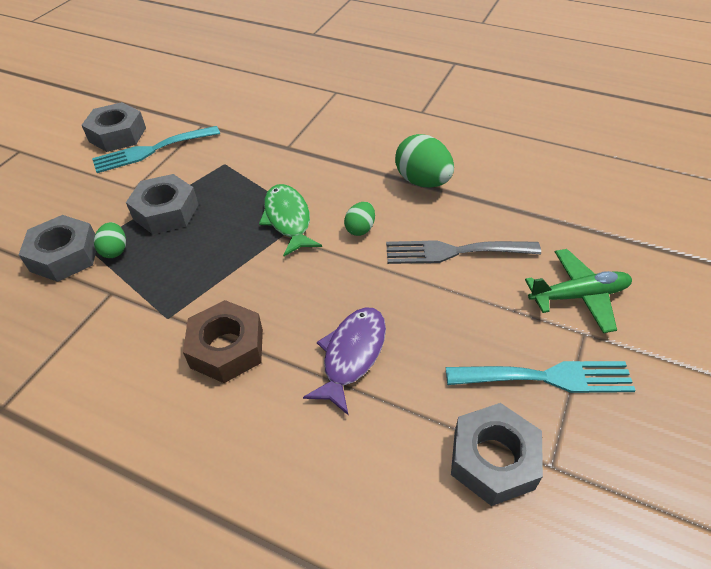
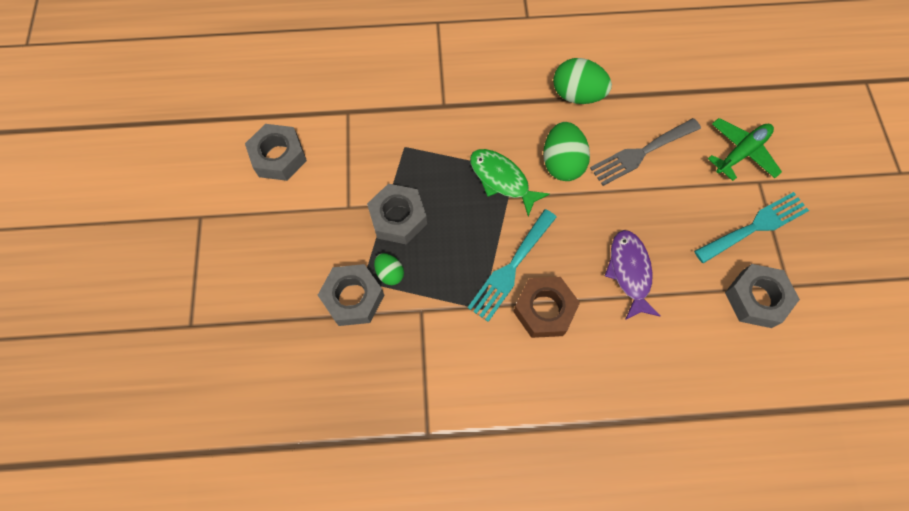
camera: 30 degrees left, 20 degrees up
(151, 150) = (327, 161): turquoise fork -> turquoise fork (511, 268)
(360, 229) = (562, 163): green egg -> green egg, size x1.83

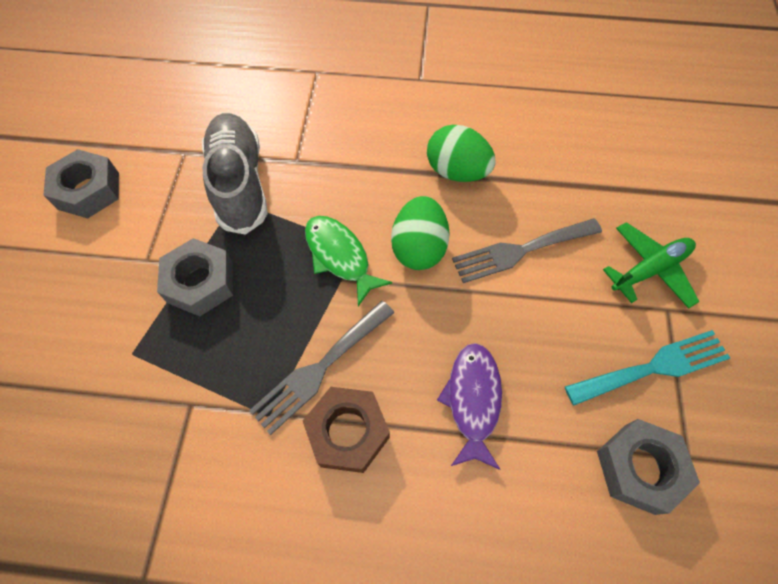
camera: 10 degrees right, 5 degrees down
(353, 298) = (112, 373): grey nut -> none
(390, 273) = (167, 349): green egg -> none
(403, 132) = (239, 183): none -> grey shoe
(511, 268) = (320, 369): turquoise fork -> grey fork

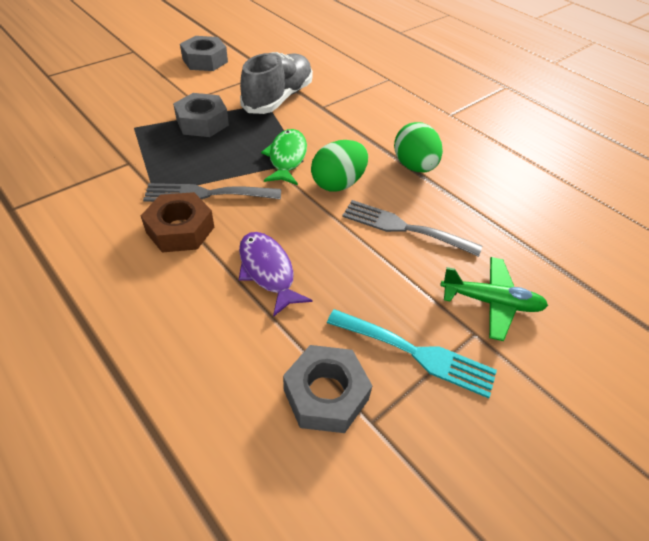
camera: 40 degrees right, 15 degrees down
(473, 400) = (267, 271): purple fish -> purple fish turned 75 degrees counterclockwise

